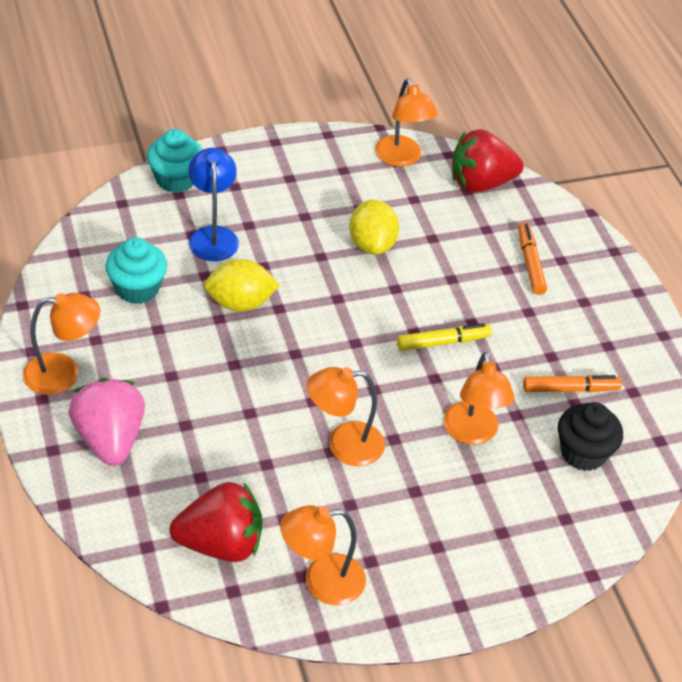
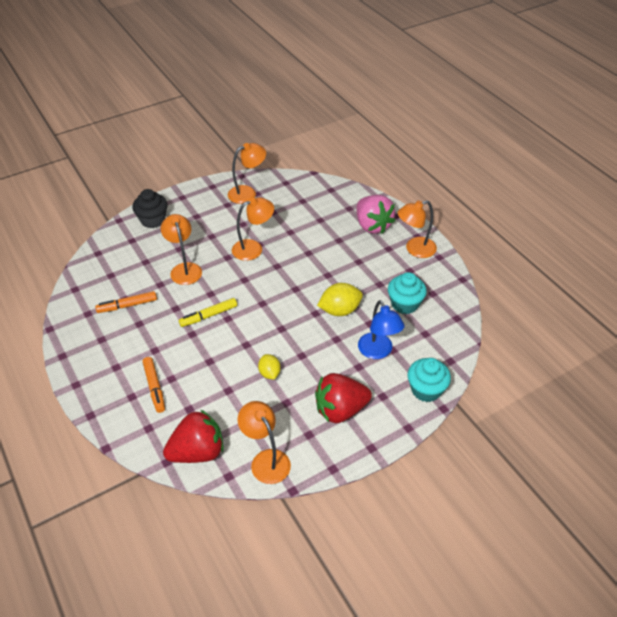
camera: 170 degrees right, 0 degrees up
(221, 544) = (298, 197): red strawberry -> red strawberry (340, 410)
(372, 244) = (269, 373): yellow lemon -> yellow lemon, size x0.62
(583, 453) = (121, 272): black cupcake -> black cupcake (153, 220)

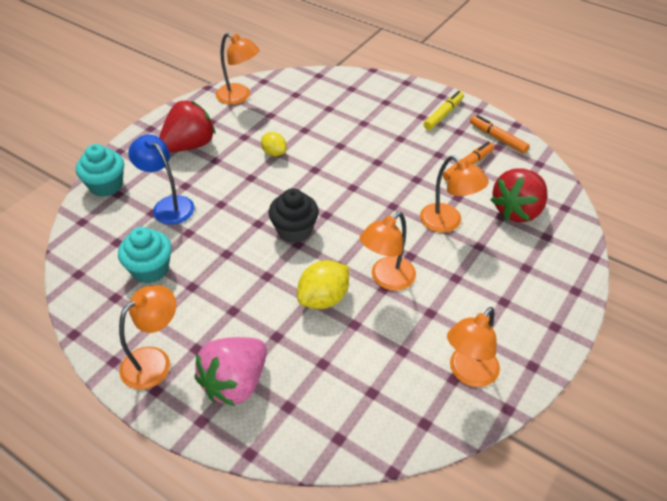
camera: 155 degrees right, 0 degrees up
(153, 220) = (552, 273): black cupcake -> black cupcake (294, 230)
(154, 387) = (372, 113): orange marker -> orange marker (497, 138)
(197, 452) = (298, 86): red strawberry -> red strawberry (517, 210)
(208, 316) = (375, 183): yellow marker -> yellow marker (443, 114)
(340, 310) = (230, 235): yellow lemon -> yellow lemon (323, 298)
(372, 225) = (235, 383): pink strawberry -> pink strawberry turned 90 degrees counterclockwise

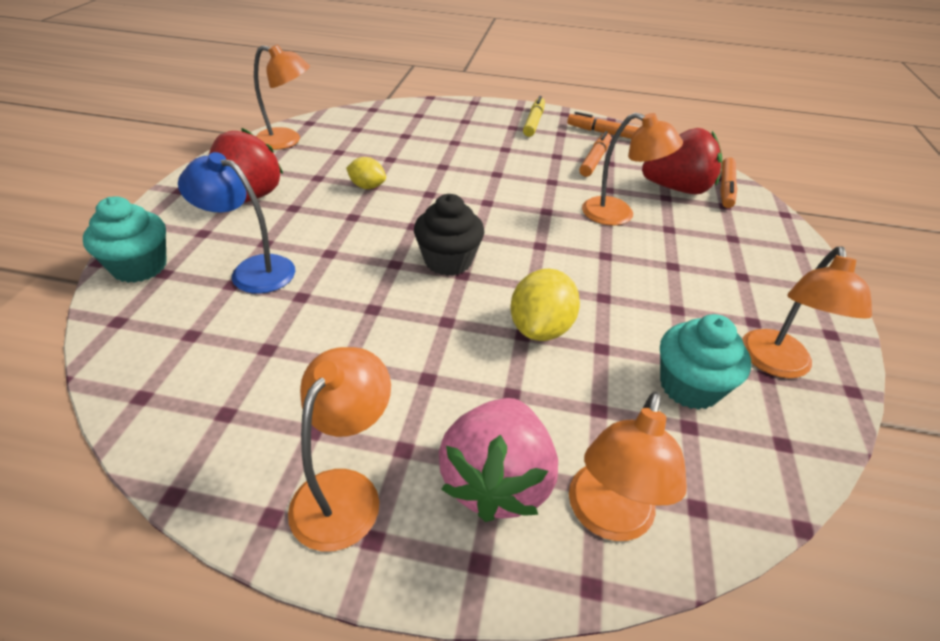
camera: 25 degrees left, 5 degrees down
(150, 269) = (266, 358): turquoise cupcake -> turquoise cupcake (689, 386)
(386, 279) = (599, 286): orange lamp -> orange lamp (607, 518)
(517, 210) = (677, 189): red strawberry -> red strawberry turned 105 degrees counterclockwise
(562, 220) = (726, 188): none -> orange marker

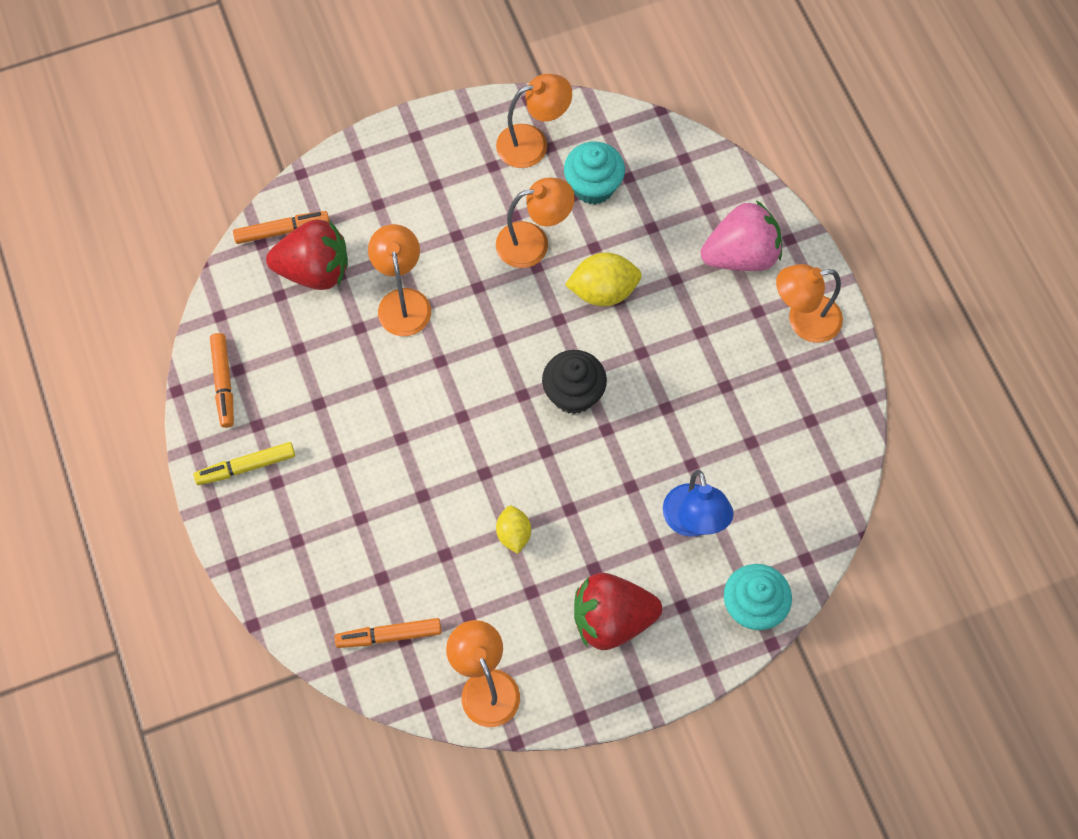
camera: 120 degrees left, 25 degrees up
(594, 160) = (302, 364): orange marker -> orange marker (389, 635)
(607, 518) = (722, 195): orange lamp -> orange lamp (533, 243)
(677, 189) = (314, 270): red strawberry -> red strawberry turned 120 degrees clockwise

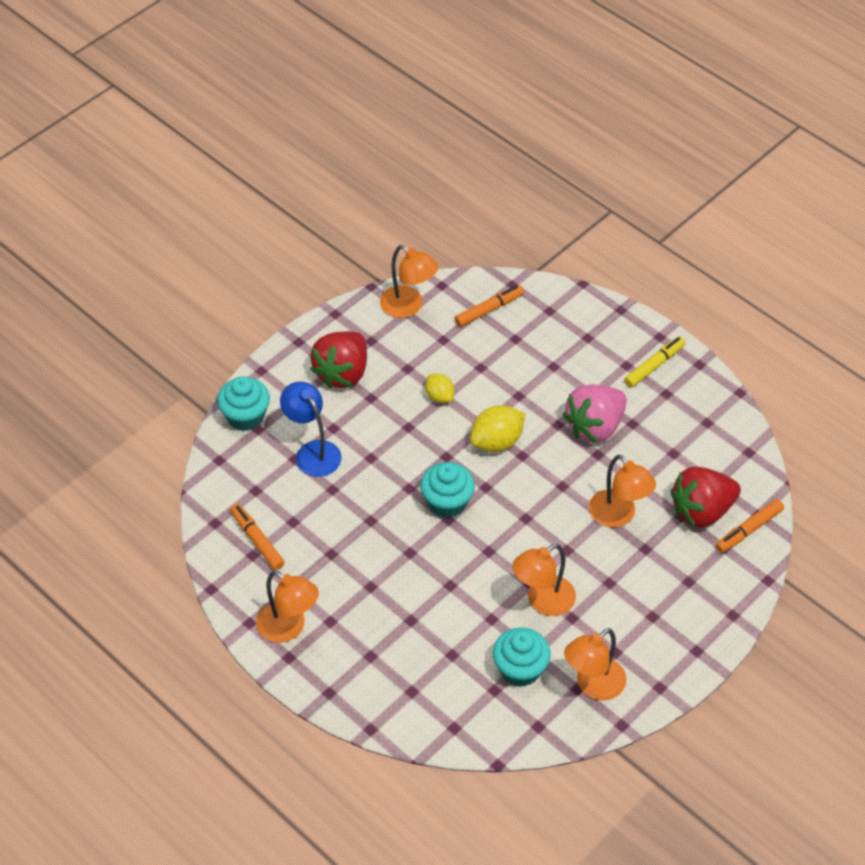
camera: 155 degrees right, 15 degrees down
(223, 383) = (710, 410): orange marker -> orange marker (257, 540)
(573, 393) = (447, 502): black cupcake -> turquoise cupcake
(603, 291) = (465, 586): yellow lemon -> yellow lemon (497, 442)
(612, 619) = (342, 373): red strawberry -> red strawberry turned 150 degrees clockwise
(741, 255) = (364, 661): pink strawberry -> pink strawberry (595, 426)
(803, 321) = (289, 628): orange lamp -> orange lamp turned 75 degrees clockwise

